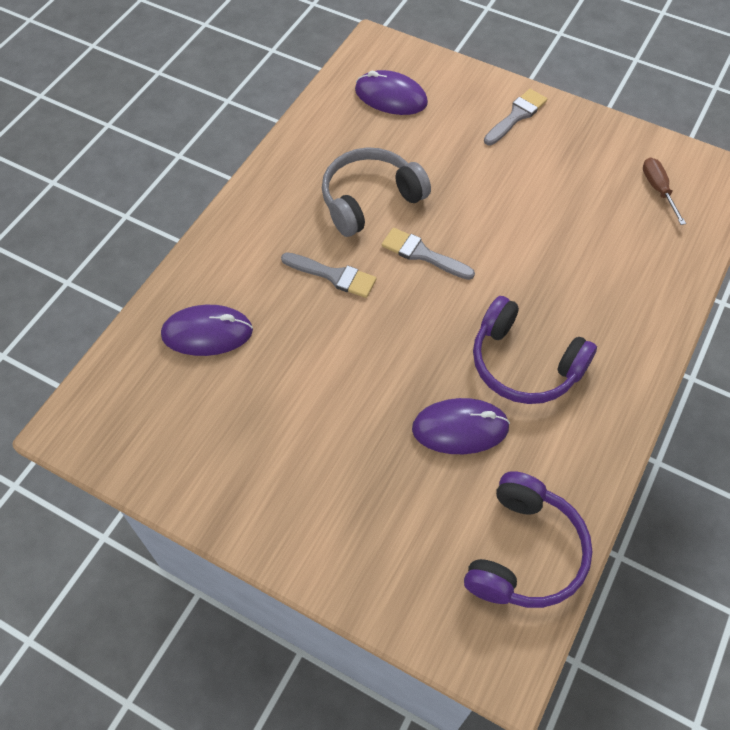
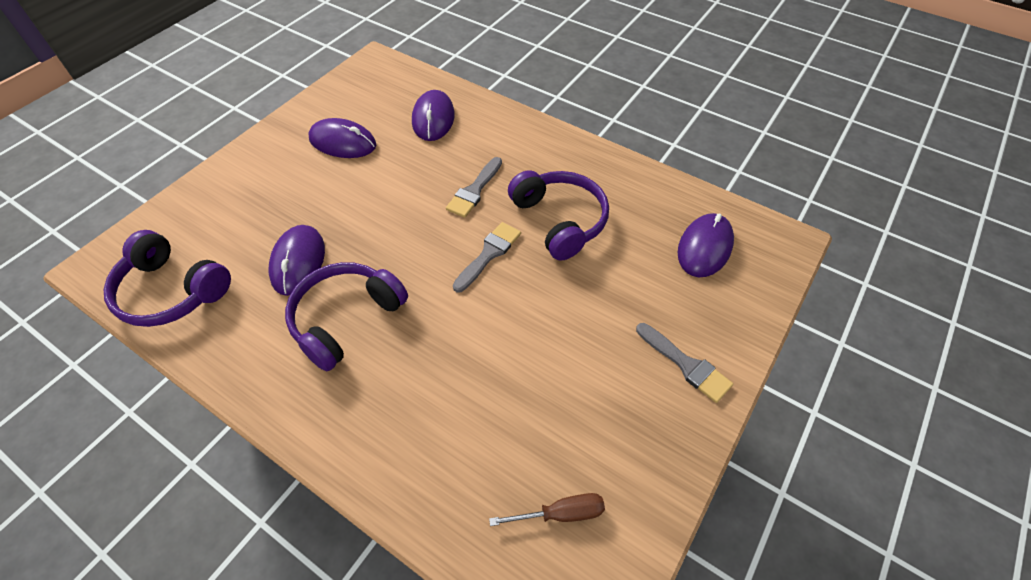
camera: 95 degrees right, 5 degrees down
(256, 429) = (343, 142): none -> purple mouse
(370, 200) = (560, 220): grey headphones -> purple headphones

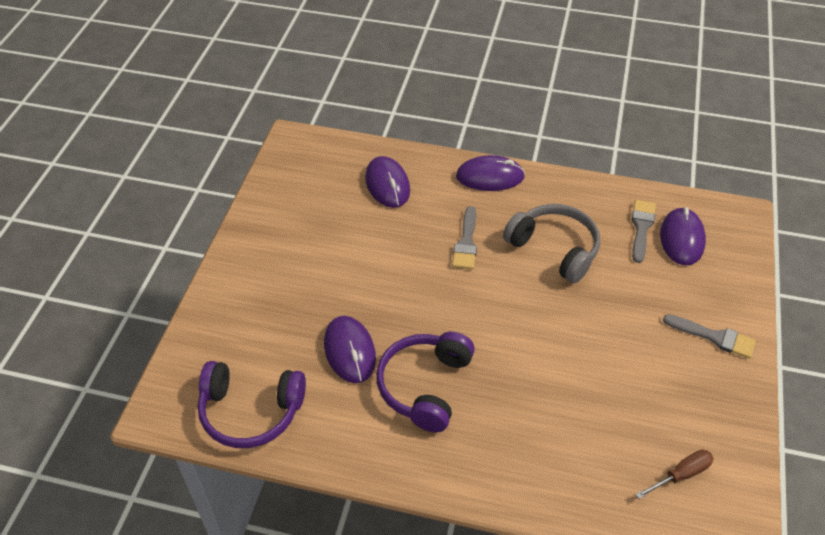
camera: 20 degrees left, 5 degrees down
(343, 142) = (316, 230): purple mouse -> purple mouse (490, 177)
(489, 254) = (512, 295): grey brush -> grey brush (641, 227)
(560, 220) = (554, 249): purple headphones -> grey headphones

